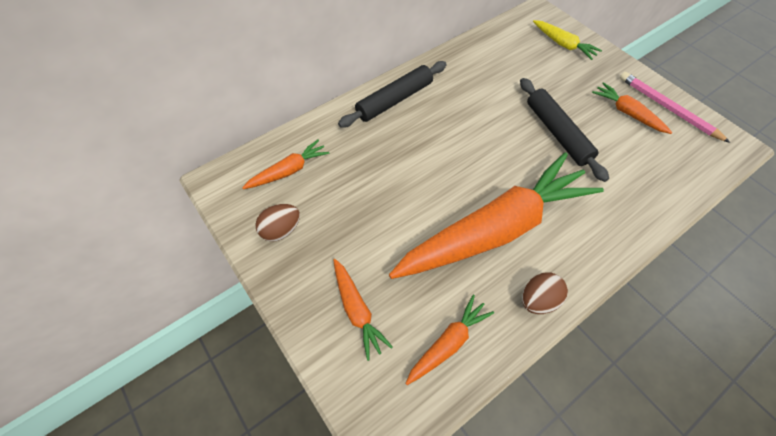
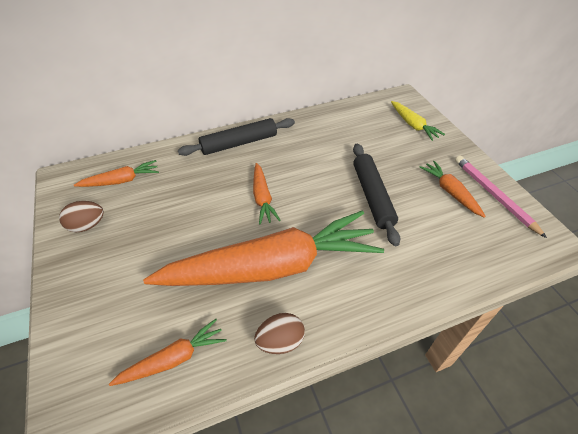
camera: 15 degrees right, 10 degrees down
(357, 310) = (109, 307): orange carrot -> orange carrot (262, 198)

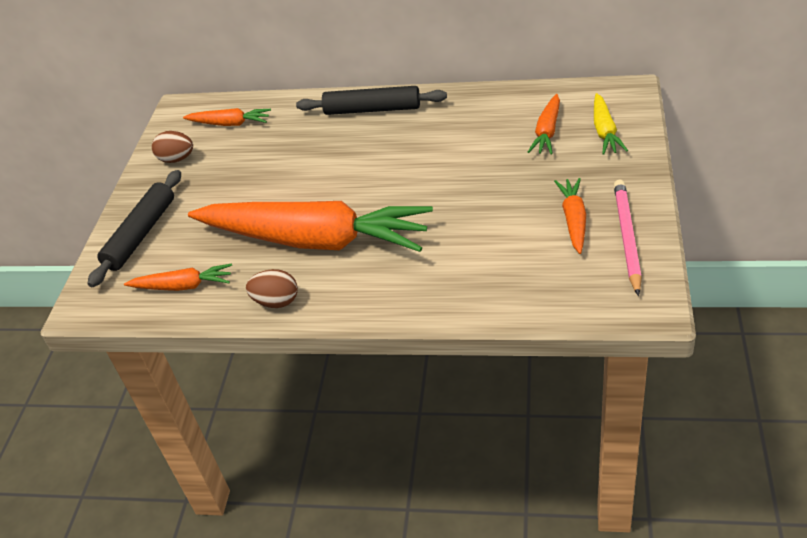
camera: 35 degrees right, 5 degrees down
(262, 198) = (354, 174): orange carrot -> orange carrot (547, 131)
(372, 196) = (475, 201): black rolling pin -> black rolling pin (141, 234)

